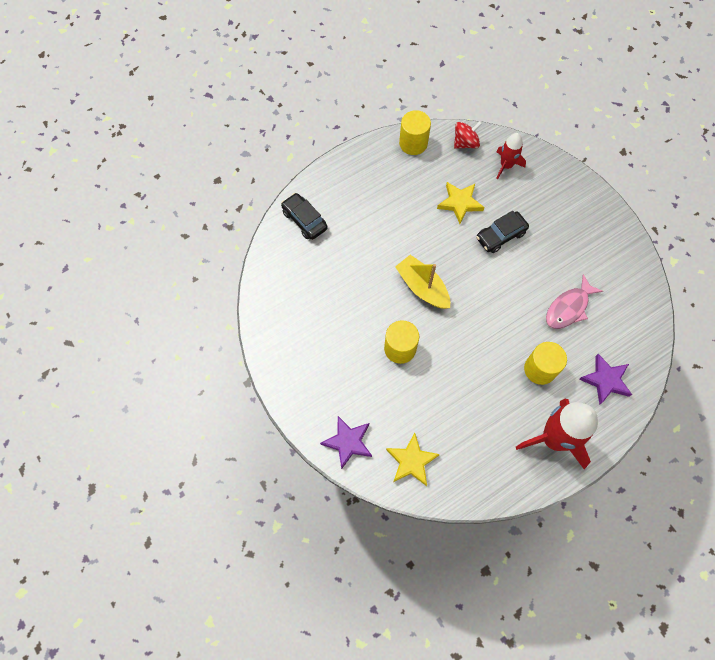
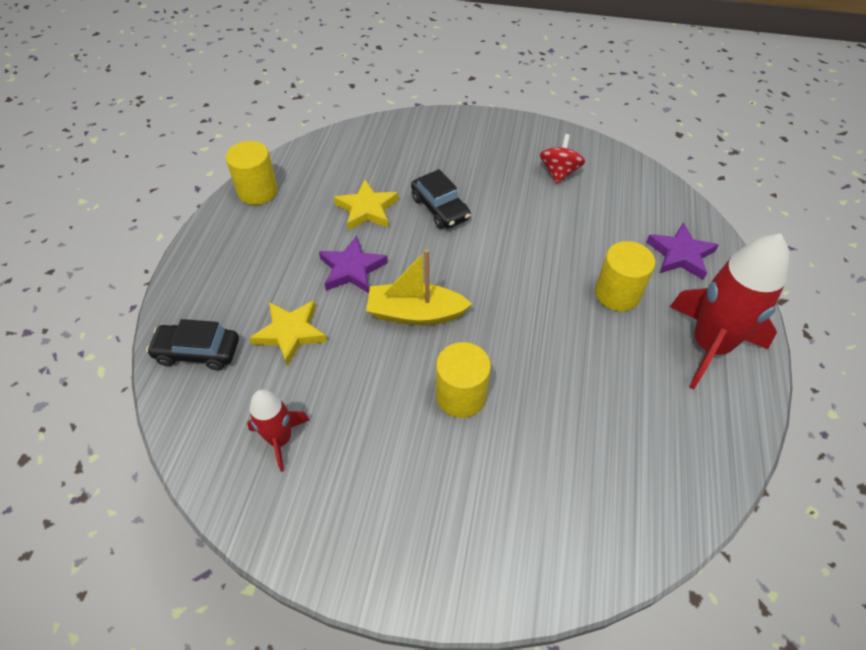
camera: 45 degrees left, 15 degrees down
(348, 442) = (522, 564): purple star -> purple star (352, 269)
(411, 461) = (615, 510): yellow star -> yellow star (291, 333)
(465, 143) = (315, 157): red spinning top -> red spinning top (559, 172)
(500, 236) = (440, 208): black car -> black car turned 45 degrees counterclockwise
(506, 165) = (377, 149): red rocket -> red rocket (280, 439)
(568, 308) = (574, 221): pink fish -> none

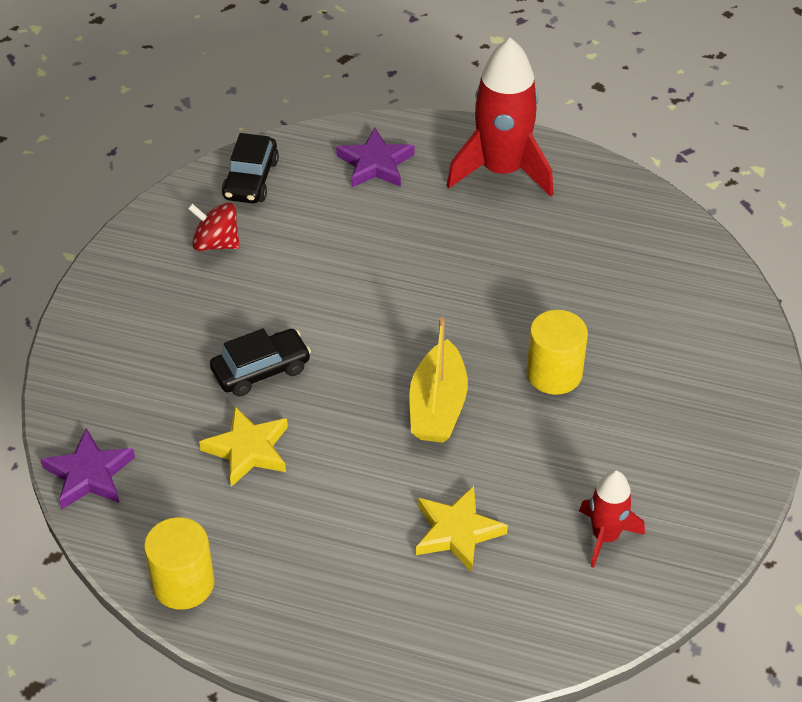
camera: 85 degrees left, 5 degrees down
(197, 352) = (480, 631): black car -> black car (251, 179)
(352, 269) = (357, 468): purple star -> purple star (89, 474)
(617, 294) = (426, 225): yellow cylinder -> none

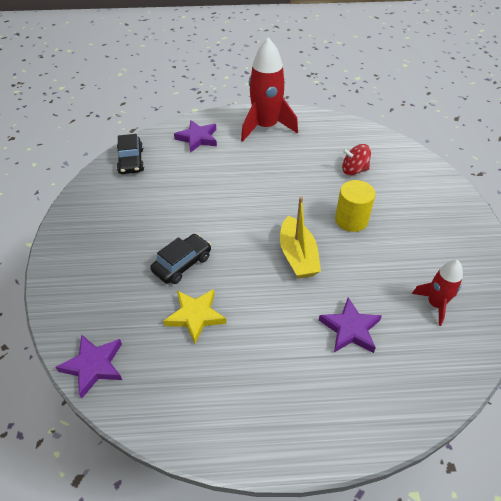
camera: 20 degrees left, 0 degrees up
(183, 584) = (190, 426): yellow cylinder -> none
(216, 243) = (124, 199): red spinning top -> red spinning top (354, 170)
(457, 532) = (350, 329): yellow star -> purple star

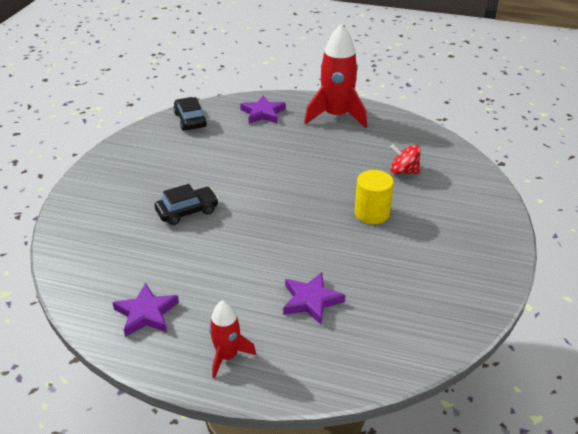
camera: 20 degrees right, 10 degrees down
(93, 366) = (69, 267): purple star -> purple star (146, 313)
(131, 161) = (190, 120): black car -> black car turned 150 degrees clockwise
(195, 316) = (175, 254): yellow star -> none
(297, 256) = (298, 230): yellow boat -> none
(435, 304) = (411, 303): red rocket -> red rocket (227, 356)

